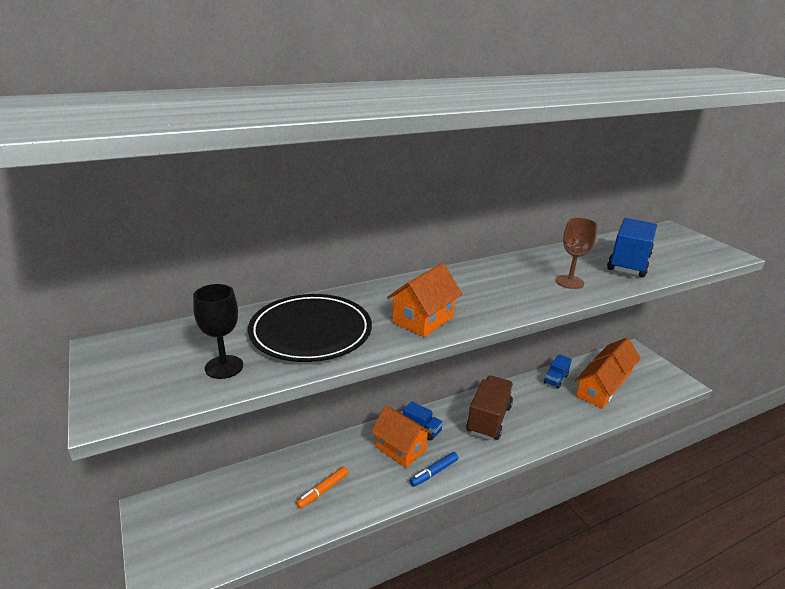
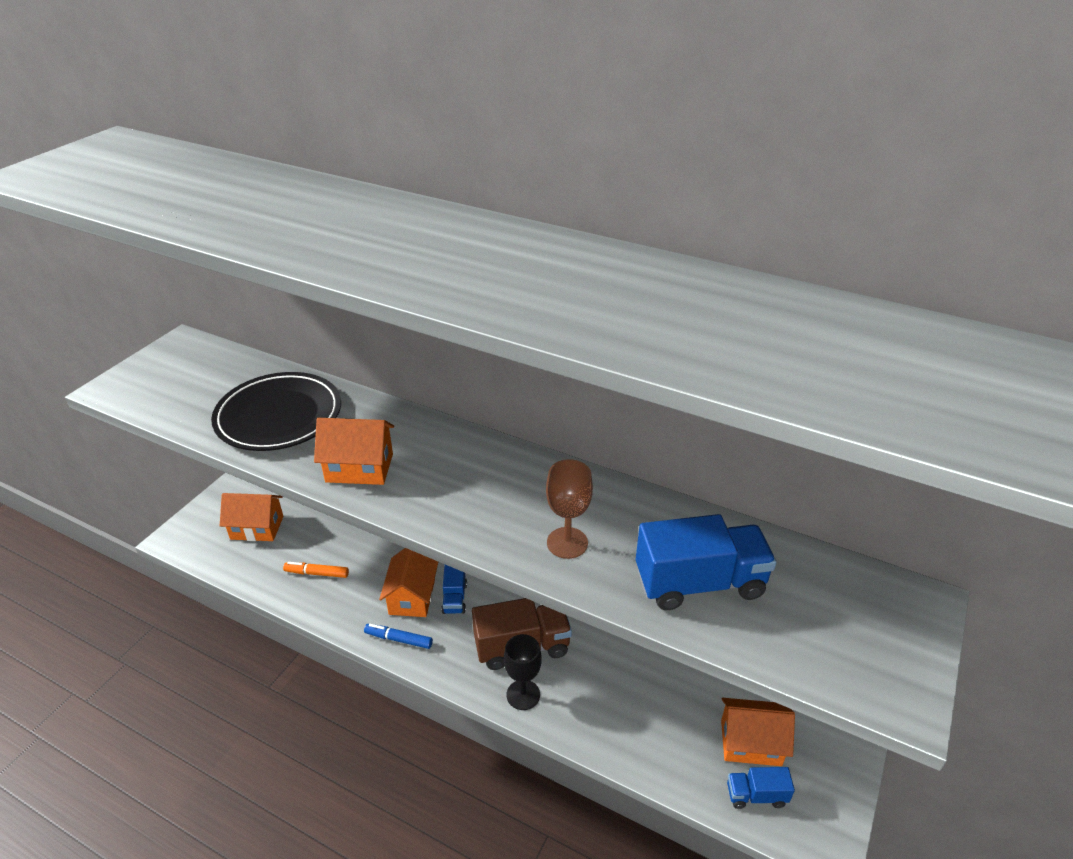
camera: 55 degrees right, 10 degrees up
(224, 367) = (193, 403): black goblet -> black goblet (523, 695)
(555, 379) = (667, 681): blue truck -> blue truck (756, 795)
(595, 394) = (679, 738): orange house -> orange house (257, 528)

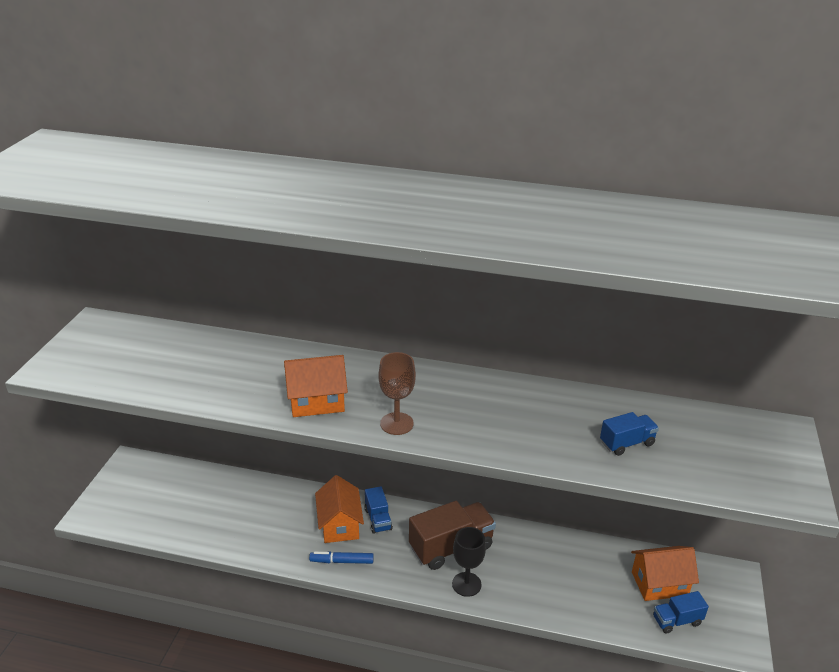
camera: 15 degrees left, 5 degrees down
(257, 528) = (170, 492): orange house -> none
(279, 416) = (222, 371): black plate -> none
(317, 573) = (244, 520): orange marker -> none
(567, 543) = (515, 431): brown goblet -> brown goblet (396, 424)
(699, 583) = (627, 443): blue truck -> blue truck, size x0.55

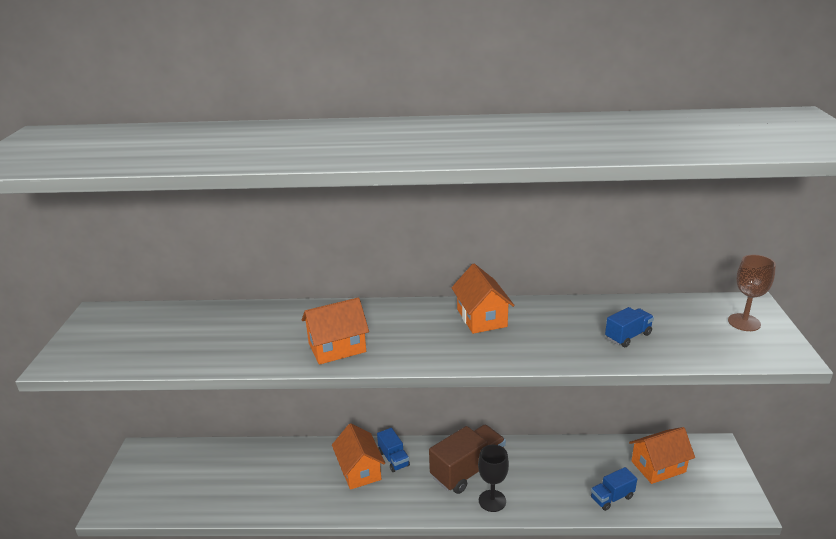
camera: 10 degrees left, 5 degrees down
(341, 561) = (371, 503): blue marker -> none
(396, 424) = (419, 354): brown goblet -> brown goblet (744, 322)
(477, 394) = (481, 318): none -> orange house
(677, 620) = (684, 495): blue truck -> blue truck (612, 497)

